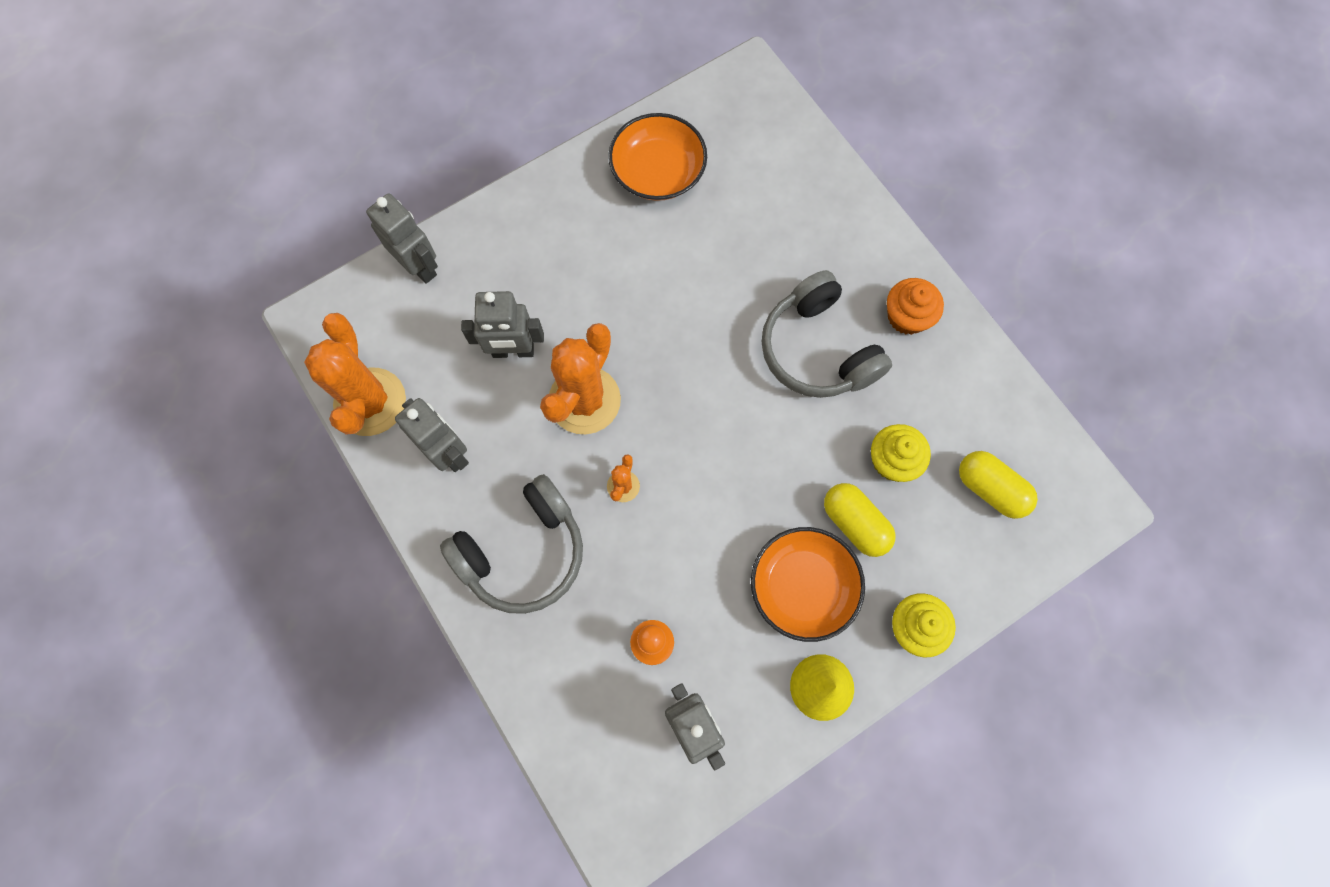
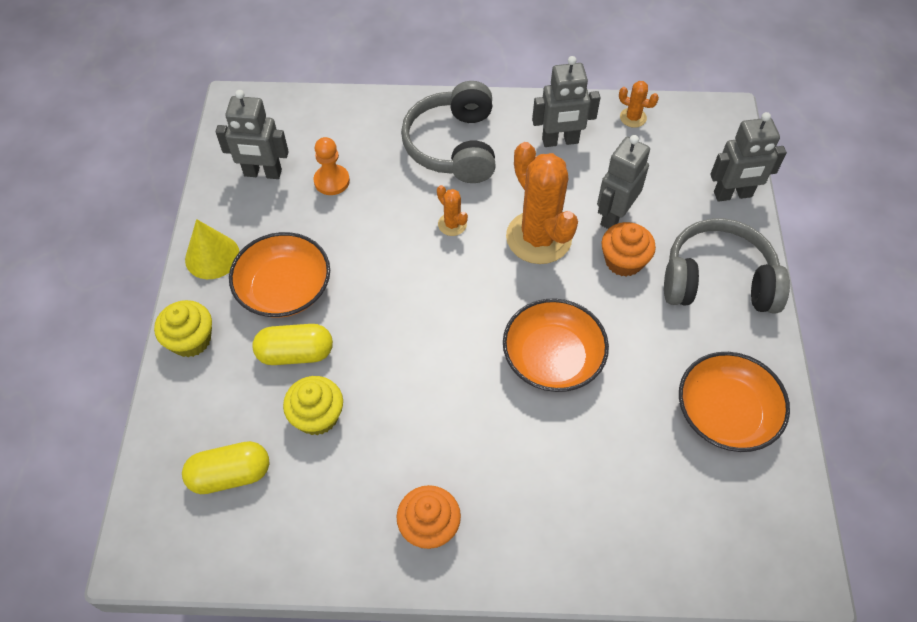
camera: 125 degrees right, 15 degrees down
(370, 402) = (633, 118): orange cactus -> orange cactus, size x0.44
(561, 316) = (623, 261): none -> orange cupcake
(701, 316) = (552, 357): none -> orange bowl
(817, 350) = (455, 427): grey headphones -> grey headphones (718, 280)

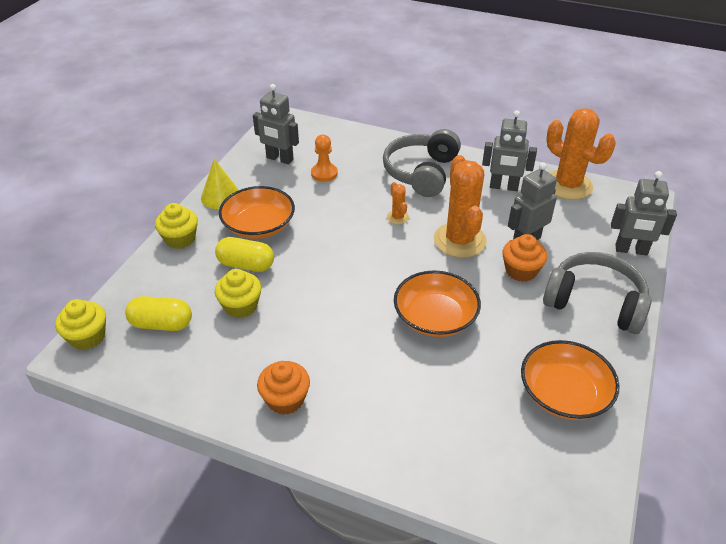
camera: 20 degrees right, 15 degrees down
(144, 525) = (87, 337): none -> yellow cupcake
(633, 118) = (568, 185): orange cactus -> orange cactus, size x2.25

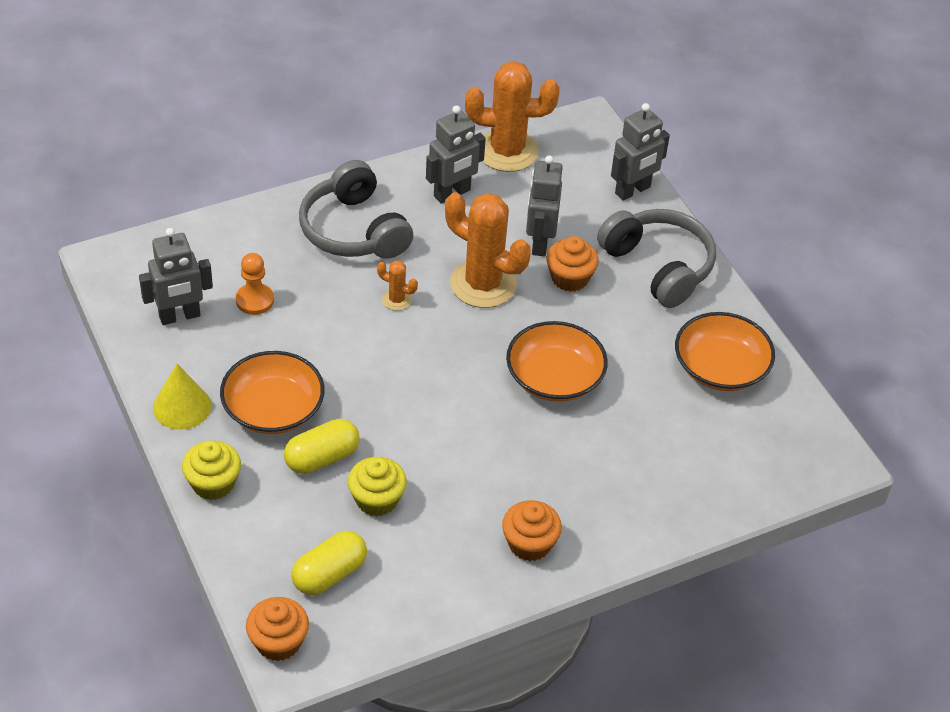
camera: 50 degrees left, 5 degrees up
(87, 337) = (278, 642): yellow cupcake -> orange cupcake
(595, 302) = (658, 266): grey headphones -> grey headphones turned 75 degrees clockwise

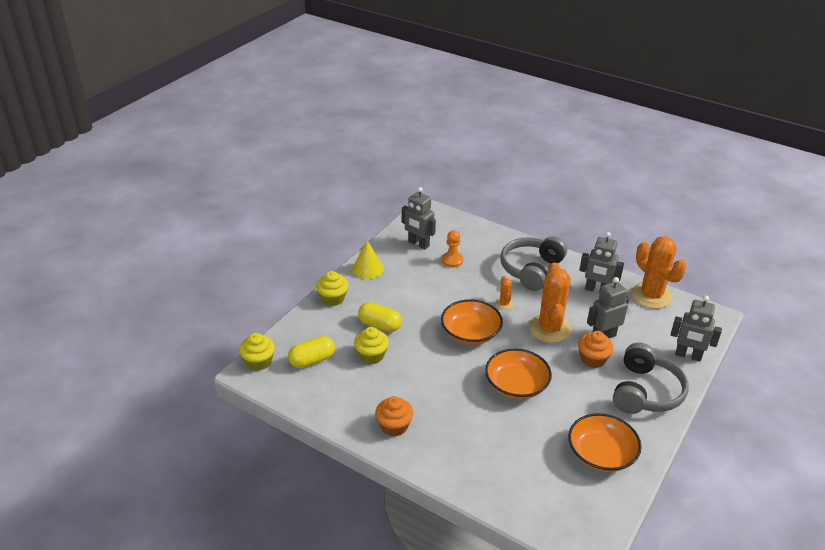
camera: 60 degrees right, 10 degrees down
(273, 409) = (394, 296): orange bowl -> orange bowl (470, 332)
(278, 642) = (259, 362): orange cupcake -> yellow cupcake
(329, 574) = (312, 360): yellow capsule -> yellow capsule turned 45 degrees counterclockwise

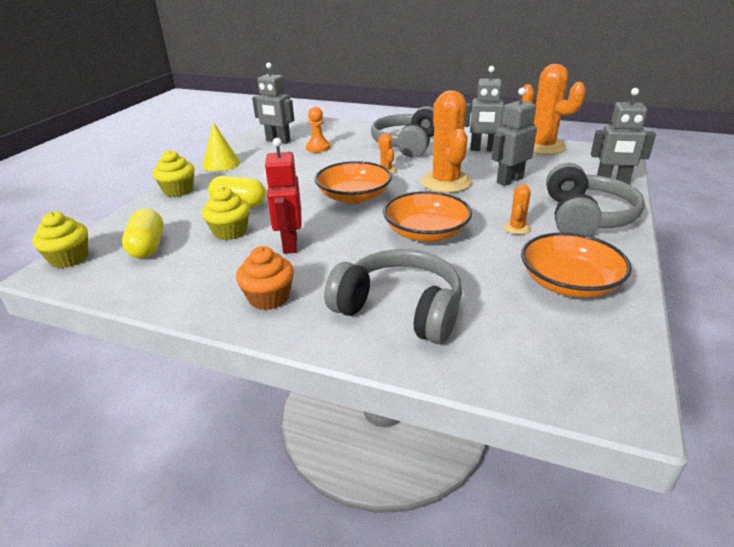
camera: 10 degrees left, 5 degrees down
(312, 360) = (147, 247): yellow capsule -> yellow capsule turned 60 degrees counterclockwise
(413, 377) = (289, 244): none -> red robot
(478, 453) = (400, 309): none -> grey headphones
(586, 393) = (517, 228): none -> orange cactus
(593, 359) = (508, 199): orange cupcake -> none

